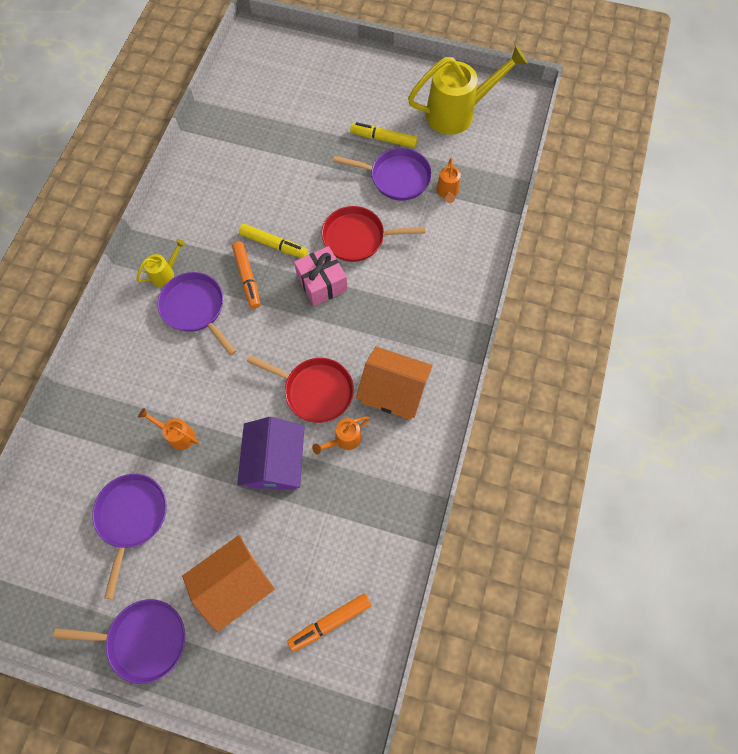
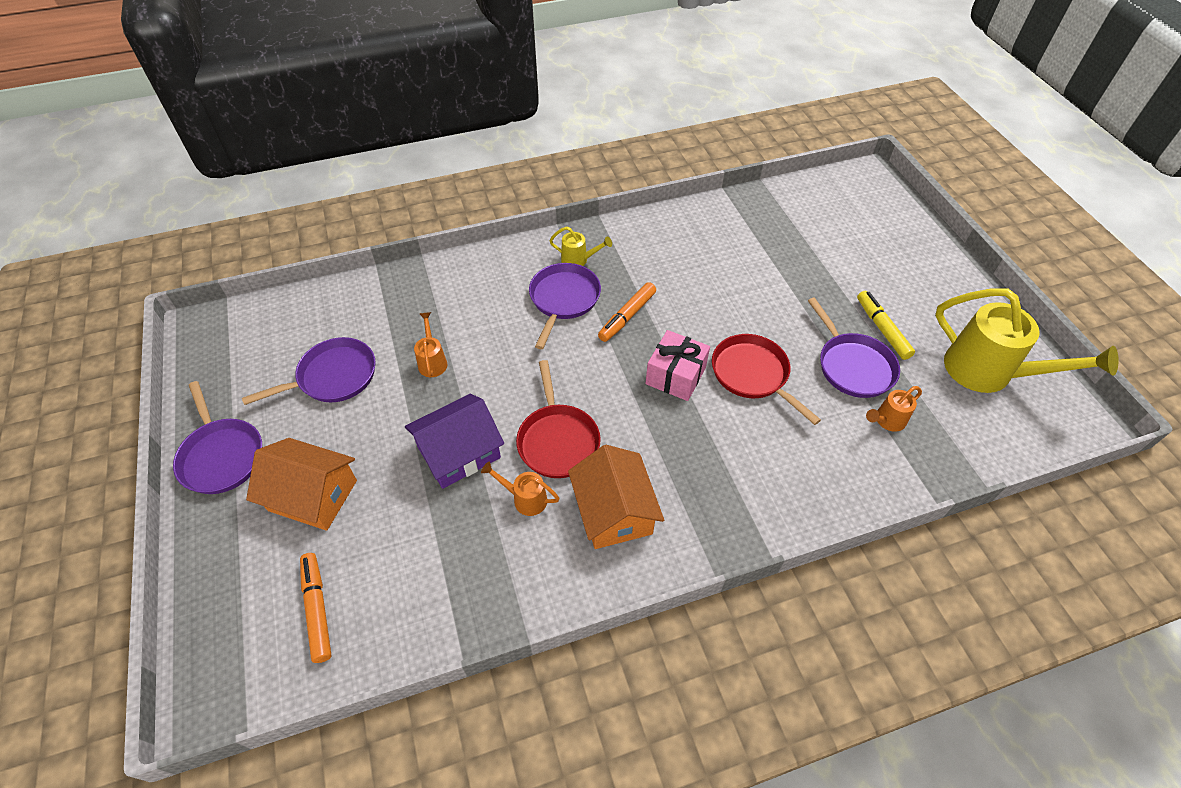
camera: 55 degrees right, 15 degrees down
(274, 244) = (679, 315): yellow marker -> none
(330, 622) = (317, 609): orange marker -> orange marker turned 45 degrees clockwise

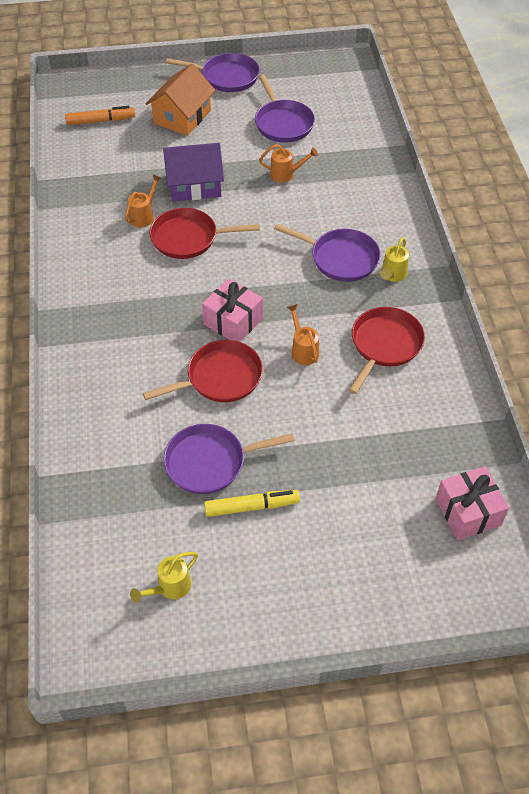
camera: 100 degrees right, 0 degrees up
(221, 456) = (227, 77): purple pan -> purple pan turned 150 degrees counterclockwise
(459, 452) = (194, 185): purple house -> purple house turned 75 degrees counterclockwise
(614, 511) = (116, 262): orange house -> none
(627, 316) = (311, 300): orange marker -> none
(669, 259) = (384, 345): none -> red pan
(818, 203) = (468, 512): none -> pink gift
(887, 420) = (139, 468): orange watering can -> orange watering can (303, 350)
(988, 372) = (170, 587): yellow watering can -> yellow watering can, size x0.46

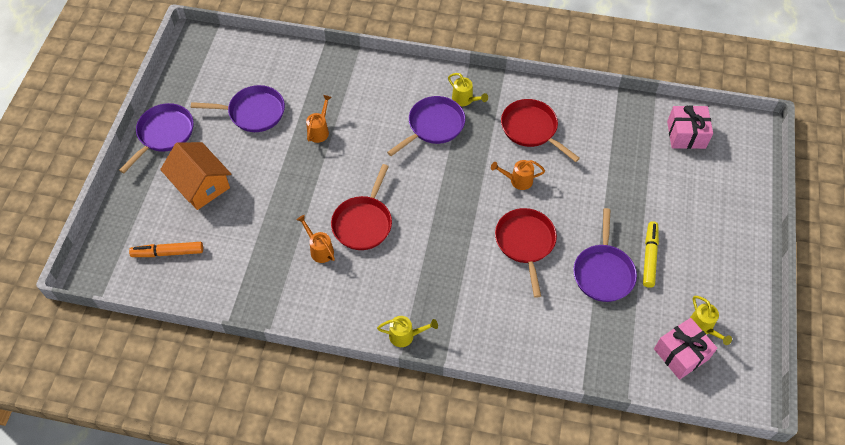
camera: 70 degrees left, 5 degrees up
(68, 306) = (405, 335): none -> yellow watering can
(101, 121) = (168, 253): orange marker -> orange marker turned 105 degrees counterclockwise
(194, 185) = (299, 200): purple house -> none
(233, 321) = (471, 217): pink gift -> pink gift (681, 354)

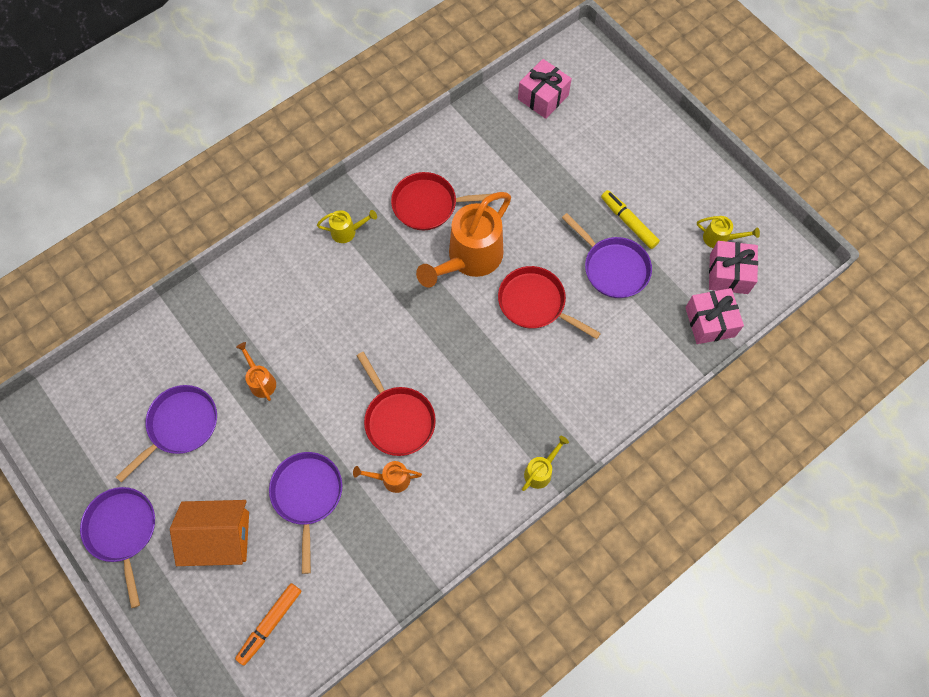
camera: 50 degrees left, 10 degrees up
(433, 126) = (350, 279): purple pan -> purple pan (307, 495)
(518, 180) = (470, 258): orange watering can -> orange watering can, size x2.19
(628, 368) = (710, 322): none -> pink gift

